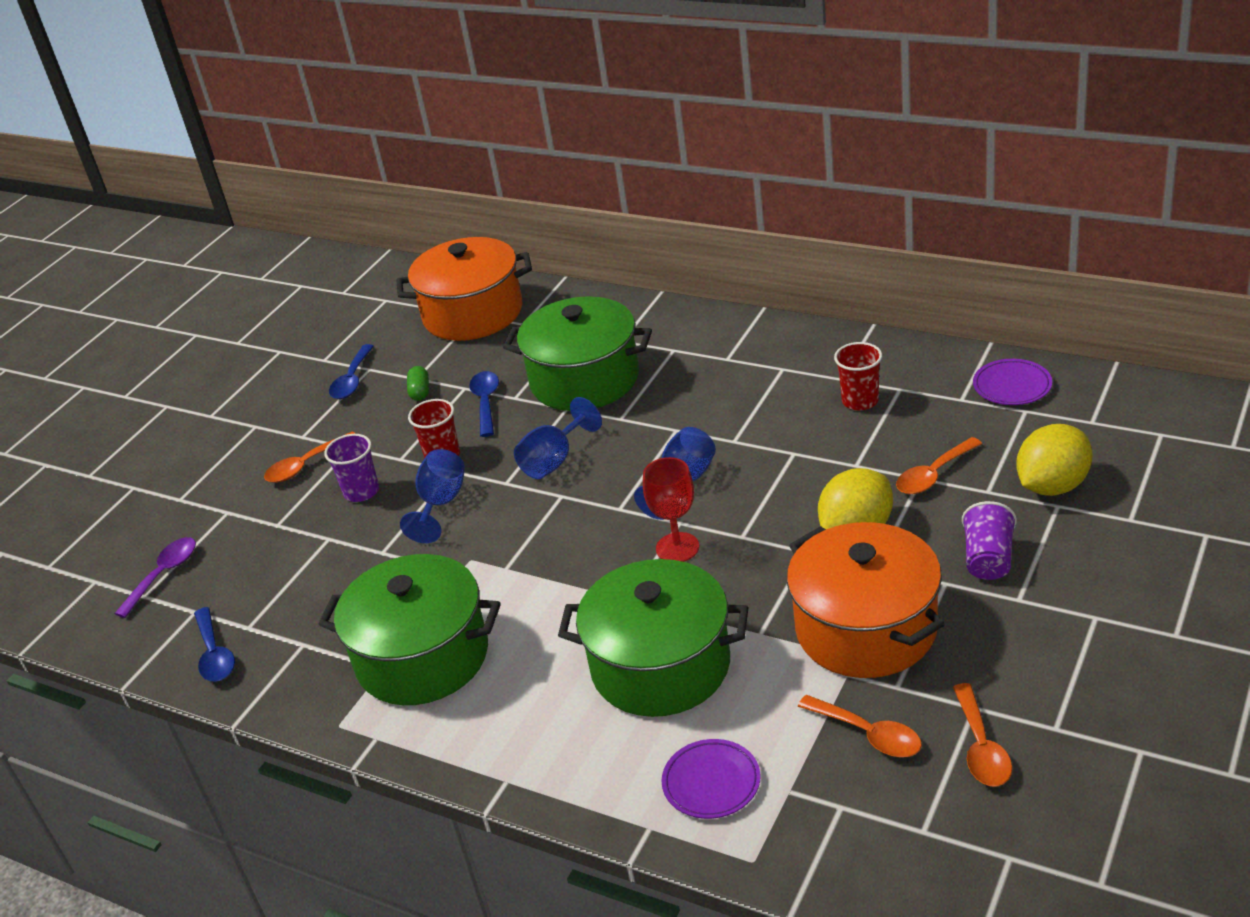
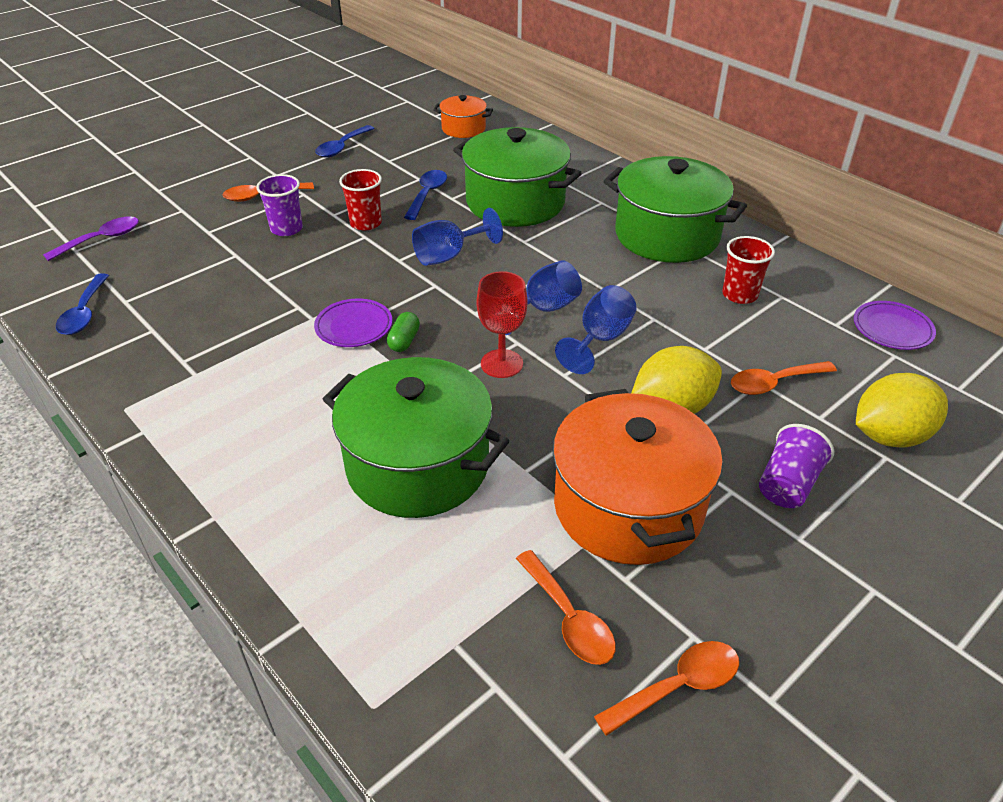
camera: 15 degrees right, 5 degrees up
(420, 391) = (384, 171): green capsule -> green capsule (404, 341)
(422, 657) = (231, 377): green pot -> green pot (667, 235)
(441, 504) = (337, 259): blue goblet -> blue goblet (600, 339)
(473, 313) = (463, 128): orange pot -> orange pot, size x0.51
(711, 783) = (388, 602): purple plate -> purple plate (354, 327)
(981, 747) = (678, 686): orange spoon -> orange spoon turned 135 degrees counterclockwise

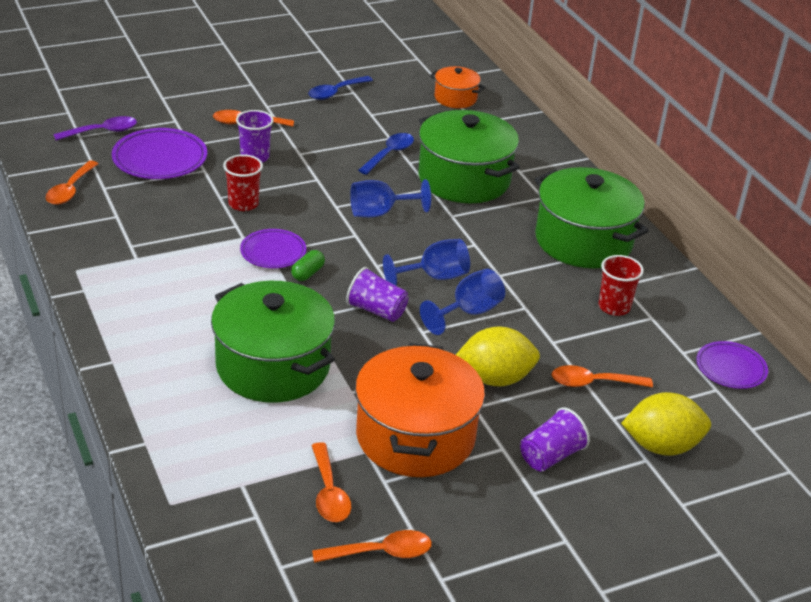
camera: 15 degrees right, 5 degrees down
(84, 313) = (70, 190): blue spoon -> orange spoon
(180, 254) = (160, 159): none -> purple plate
(366, 223) = (323, 168): red cup -> red cup (243, 204)
(501, 364) = (376, 310): red goblet -> purple cup

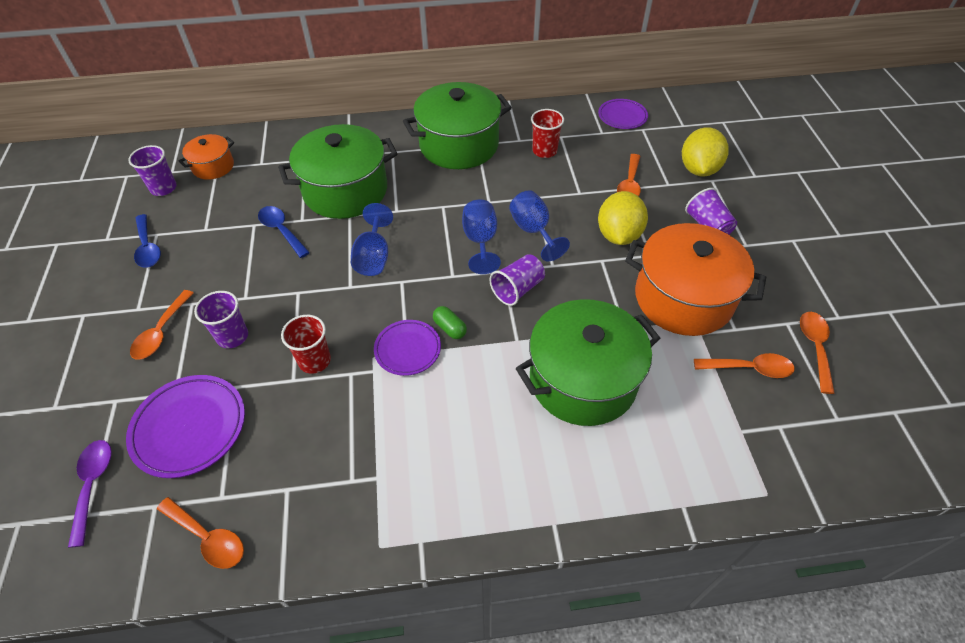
camera: 70 degrees left, 15 degrees up
(412, 80) = (163, 188): none -> purple cup

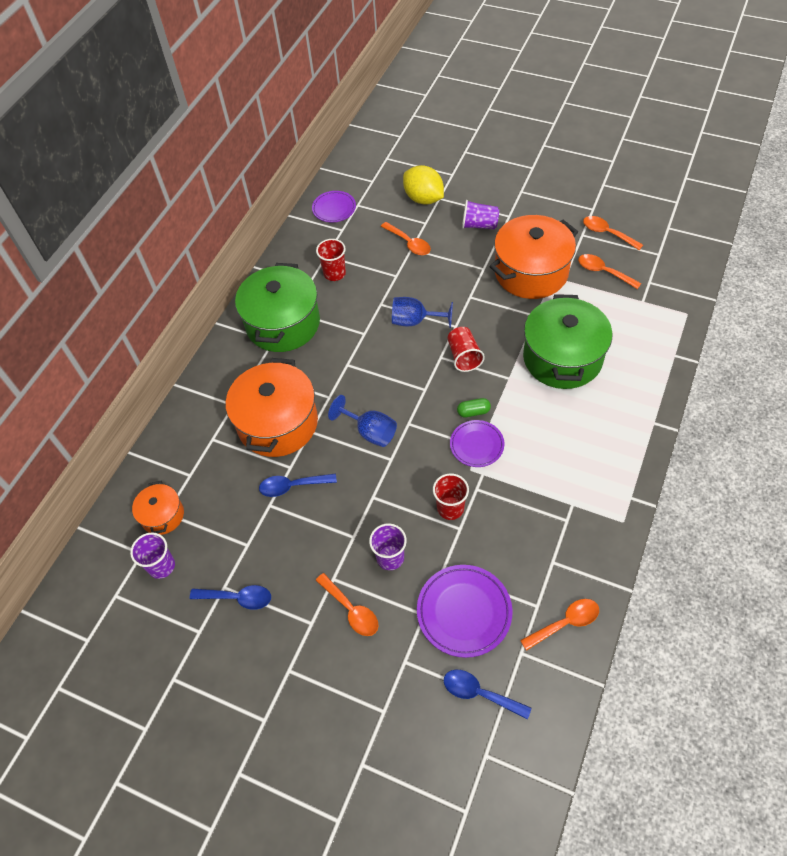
camera: 55 degrees left, 5 degrees up
(93, 485) = (479, 693): purple spoon -> blue spoon
(345, 191) = (278, 423): green pot -> orange pot
(480, 241) = (402, 357): blue goblet -> none
(517, 289) = (464, 356): purple cup -> red cup
(618, 235) = (453, 276): yellow lemon -> none
(749, 368) = (603, 272): orange spoon -> orange spoon turned 90 degrees counterclockwise

